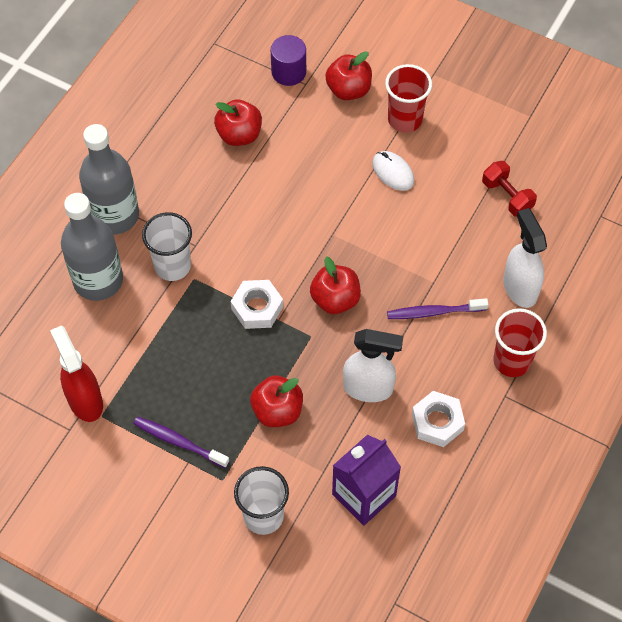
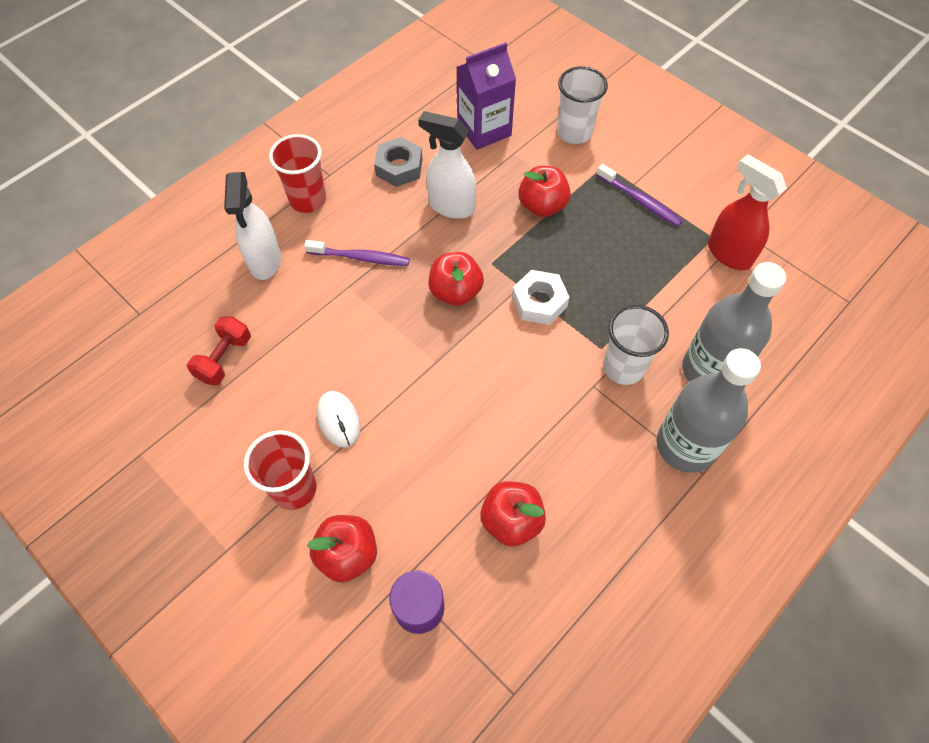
camera: 165 degrees left, 0 degrees up
(85, 400) = (728, 253): red spray bottle -> red spray bottle turned 150 degrees clockwise
(437, 422) = (399, 167): white nut -> grey nut
(507, 196) = (224, 358): red dumbbell -> red dumbbell turned 45 degrees clockwise

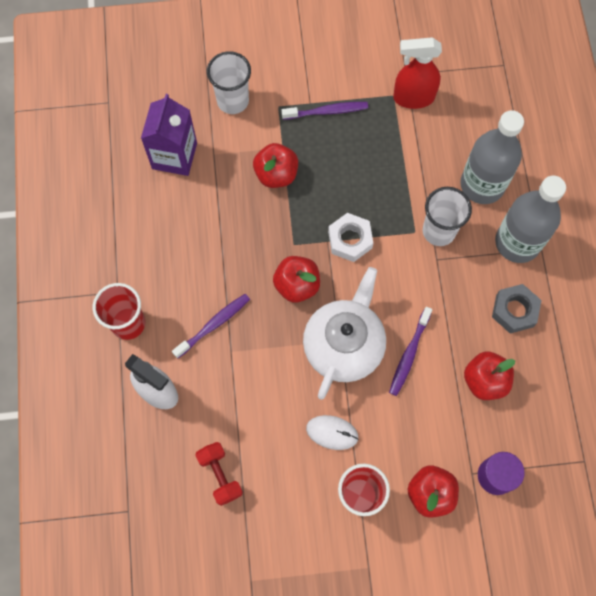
camera: 50 degrees left, 10 degrees up
(399, 167) = (156, 239): grey nut -> grey nut (514, 310)
(433, 369) = (344, 345): none -> white teapot
(451, 206) = (223, 232): white spray bottle -> none
(475, 431) = (409, 354): none -> purple toothbrush

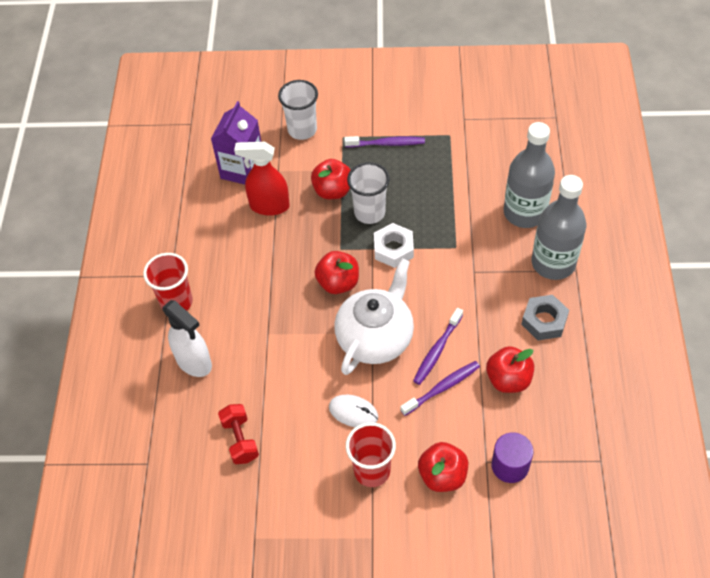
camera: 10 degrees right, 15 degrees down
(213, 325) = (255, 310): purple toothbrush -> purple toothbrush (442, 388)
(413, 98) = (468, 138): red spray bottle -> red spray bottle (269, 206)
(439, 231) = (478, 248): white cup -> white cup (369, 212)

